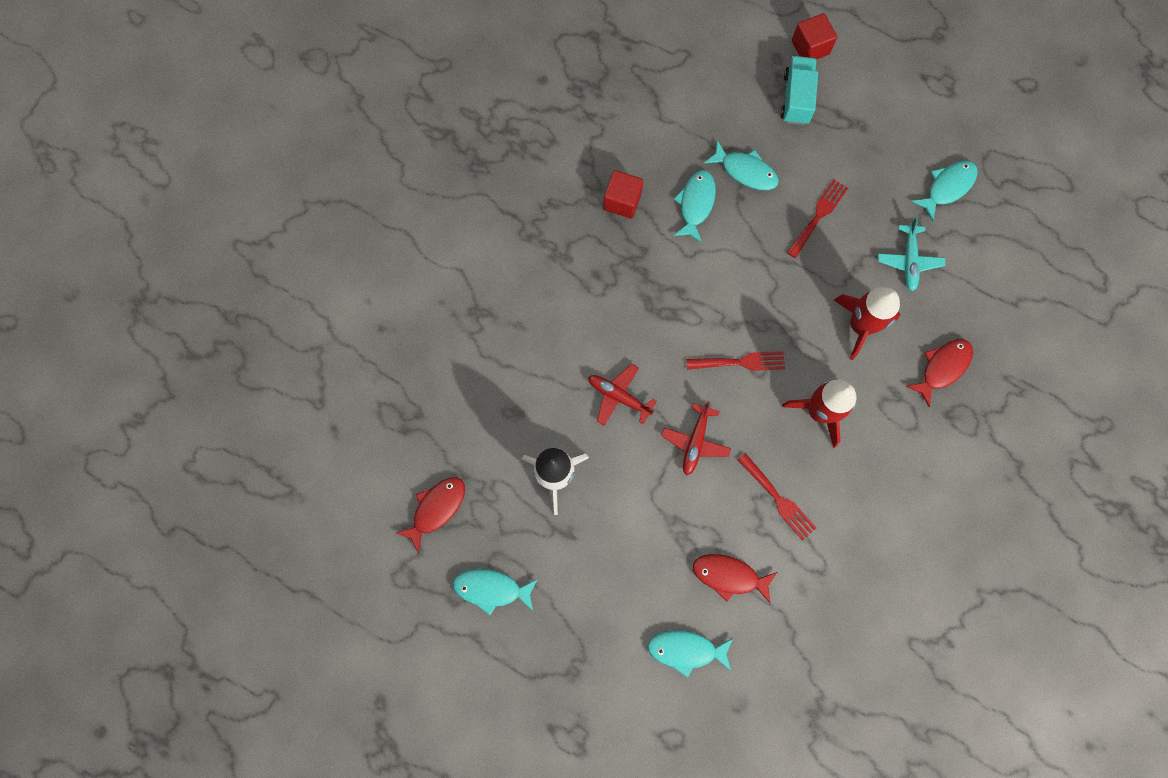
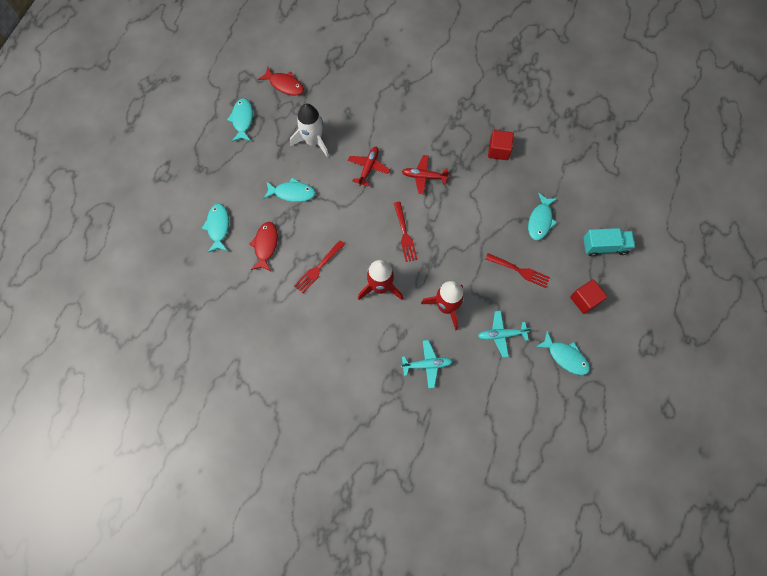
camera: 80 degrees right, 5 degrees down
(695, 204) = (508, 193): turquoise fish -> turquoise fish (292, 193)
(695, 442) = (347, 215): red plane -> red plane (424, 176)
(810, 47) = (647, 251): red cube -> red cube (584, 300)
(942, 368) = (427, 365): red fish -> turquoise plane

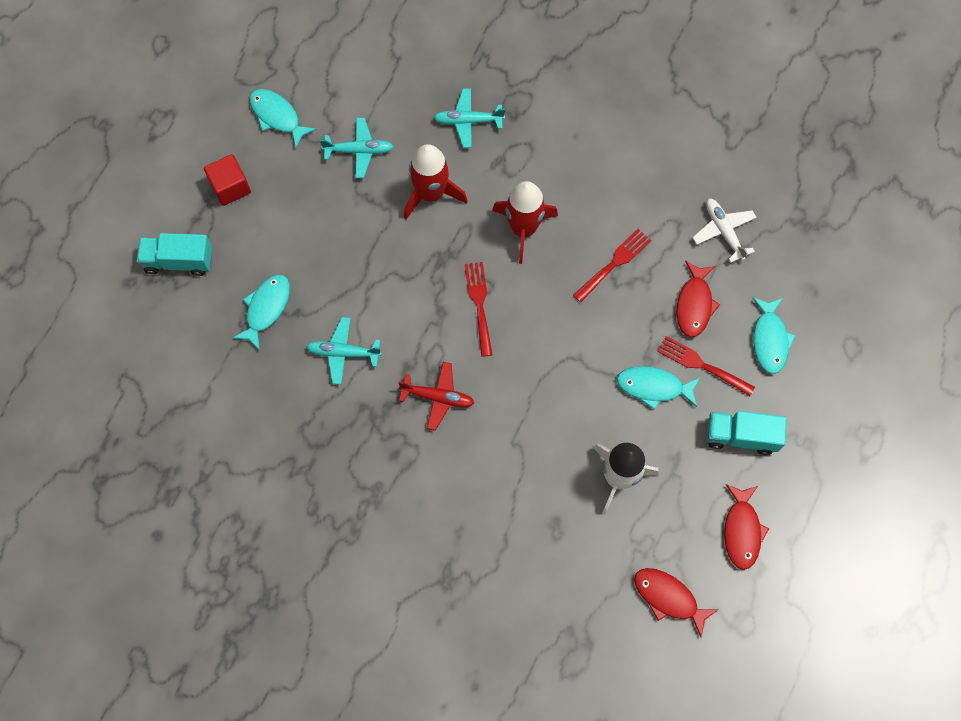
camera: 175 degrees left, 0 degrees up
(240, 169) = (741, 436): none -> turquoise truck
(242, 120) = (742, 531): turquoise fish -> red fish
(244, 296) = (723, 231): none -> white plane
(368, 168) = (527, 421): red plane -> none
(486, 198) = (343, 353): none -> turquoise plane
(498, 150) = (307, 434): red cube -> none
(520, 271) = (314, 235): red fork -> red fork (701, 365)

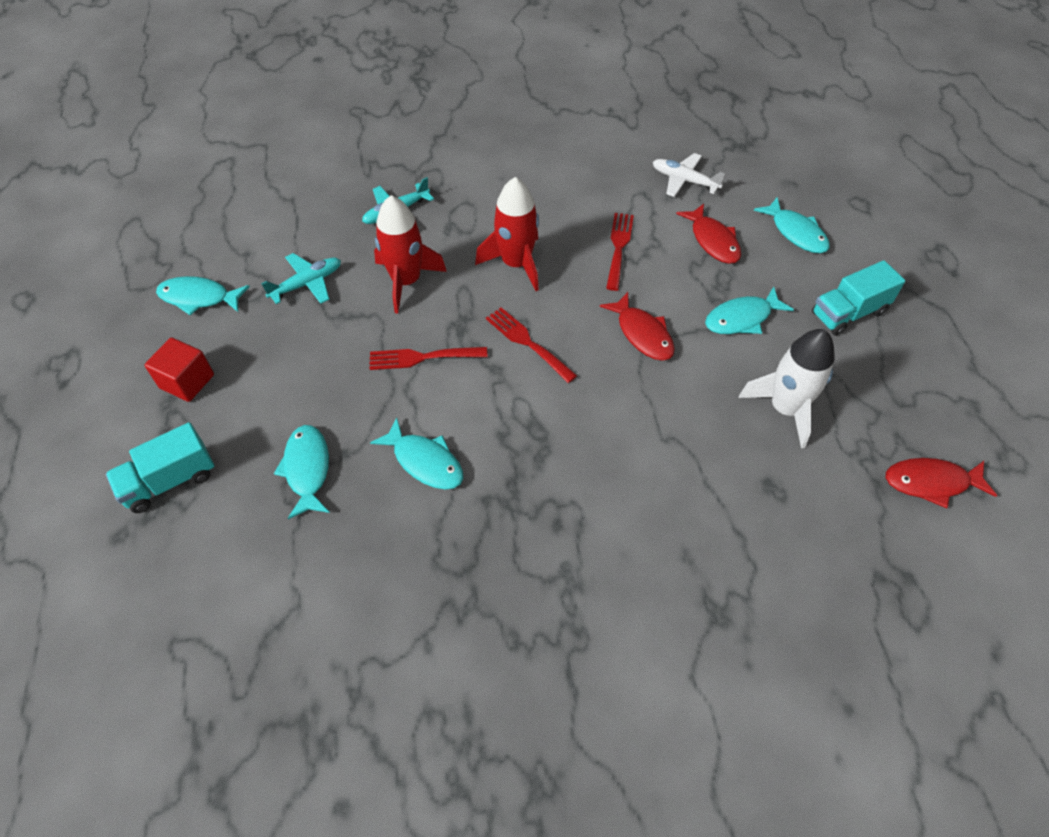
camera: 35 degrees left, 15 degrees down
(343, 353) = (425, 461): turquoise plane -> turquoise fish
(438, 397) = (556, 444): red plane -> none
(701, 365) = (763, 280): red fork -> red fork (422, 358)
(742, 531) = (927, 385): red fish -> red fish (642, 334)

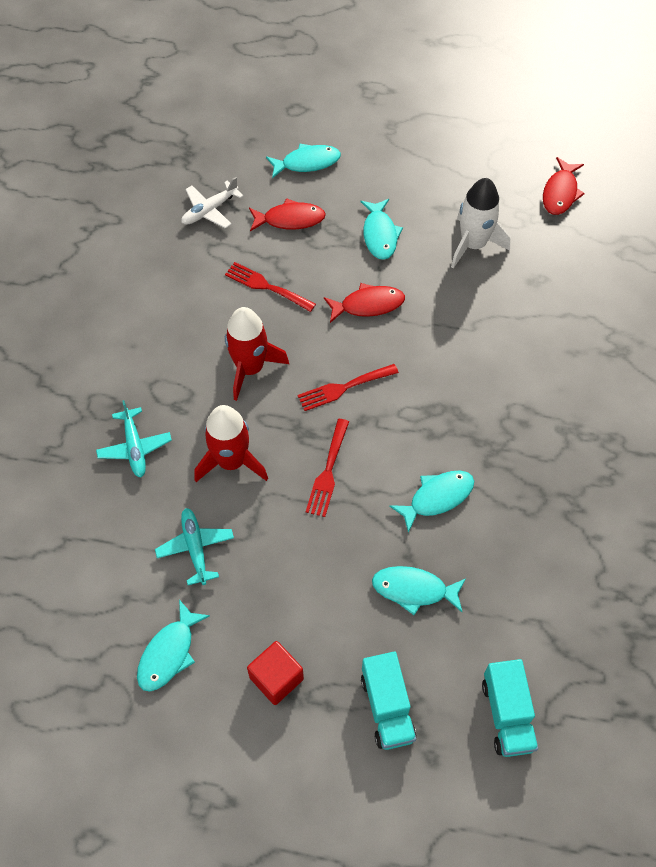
camera: 70 degrees left, 5 degrees up
(848, 313) = (402, 168): turquoise truck -> turquoise truck (507, 714)

